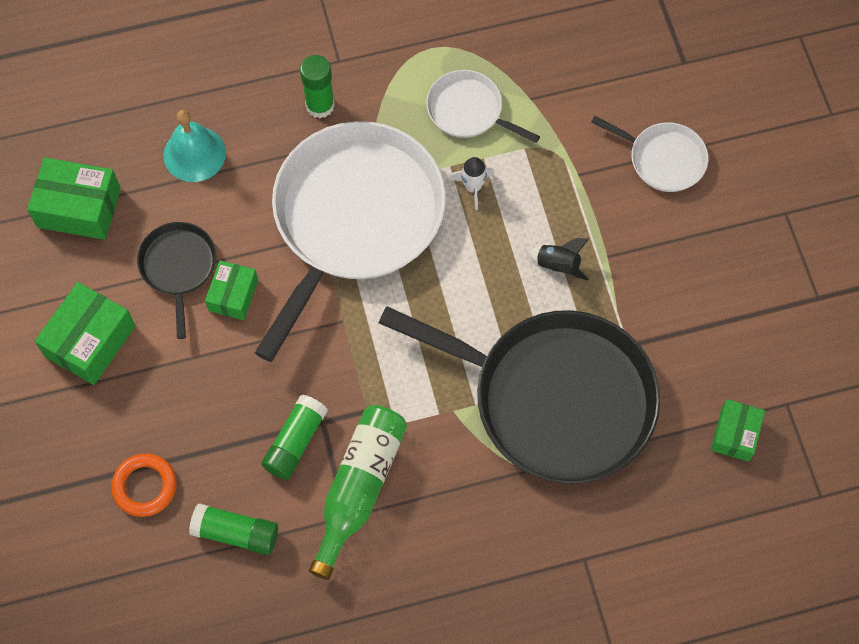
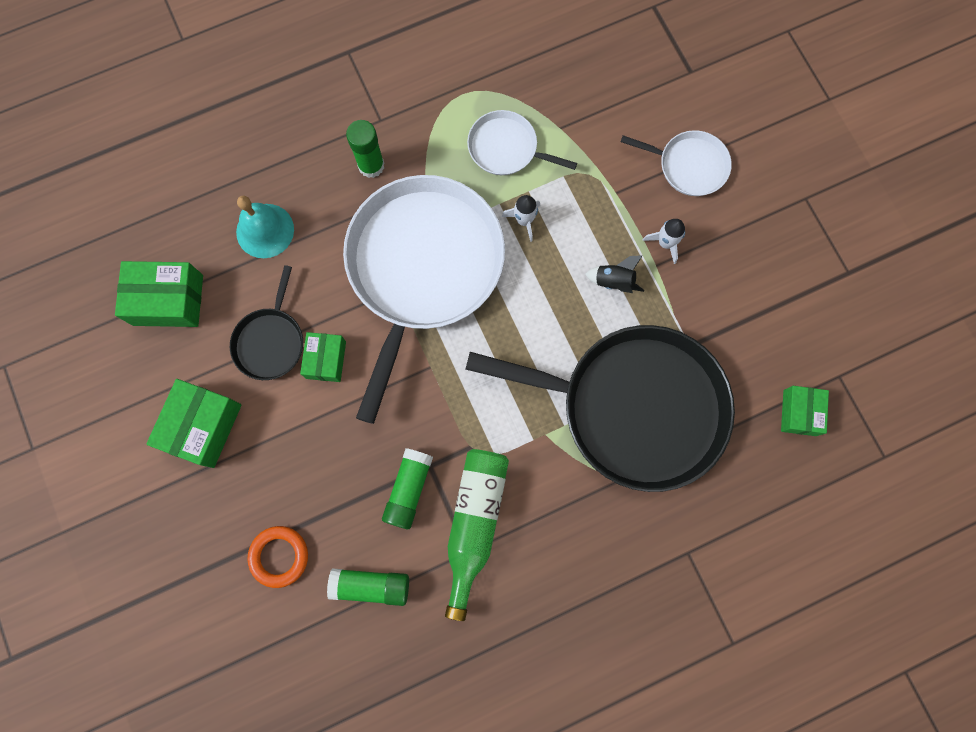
camera: 10 degrees left, 10 degrees up
(178, 267) = (270, 341): black pan -> black pan turned 150 degrees counterclockwise
(622, 235) = (665, 243): none -> white rocket

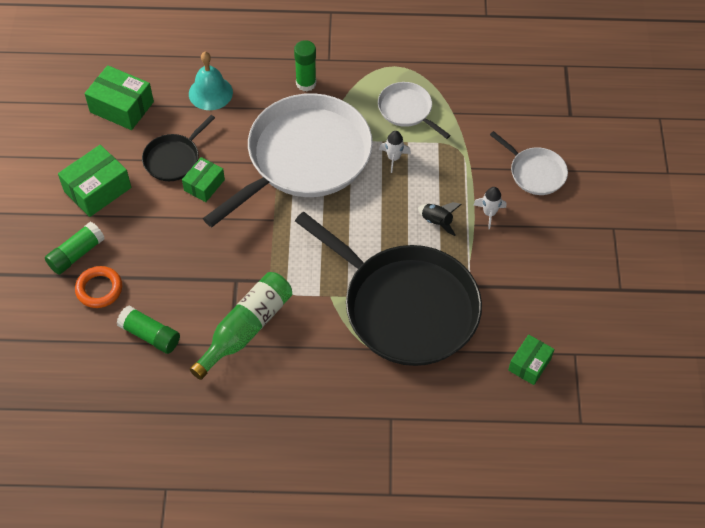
camera: 25 degrees right, 20 degrees down
(408, 489) = (212, 288): green glue stick -> green glue stick (76, 254)

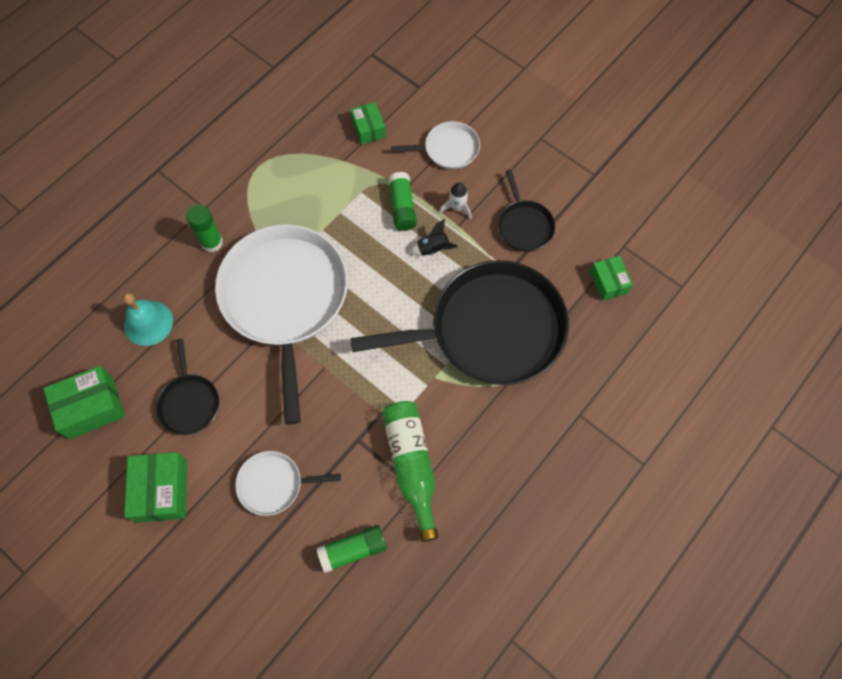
camera: 50 degrees left, 10 degrees up
(76, 254) = (215, 557): green glue stick -> green glue stick (402, 207)
(99, 289) = (269, 562): orange ring -> none
(204, 185) = (240, 397): green box -> green box (368, 128)
(393, 158) = (346, 234): white rocket -> none
(407, 110) = (310, 190): white pan -> white pan (274, 484)
(520, 270) = (524, 226): none -> black pan

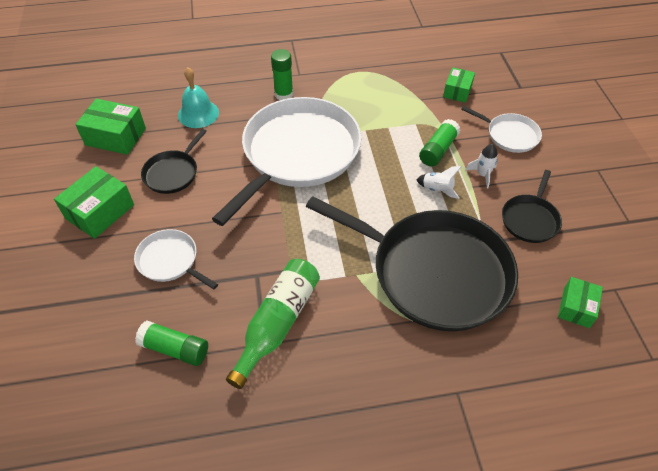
camera: 40 degrees right, 15 degrees down
(433, 249) = (437, 189): black rocket -> white rocket

